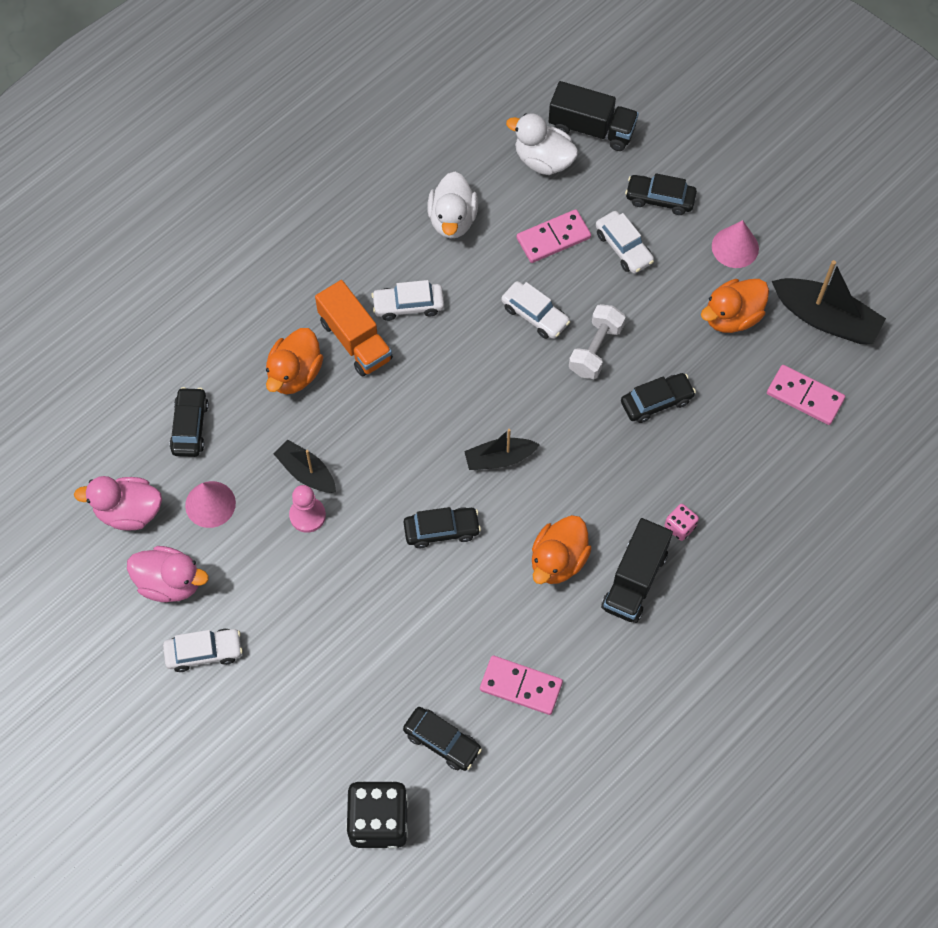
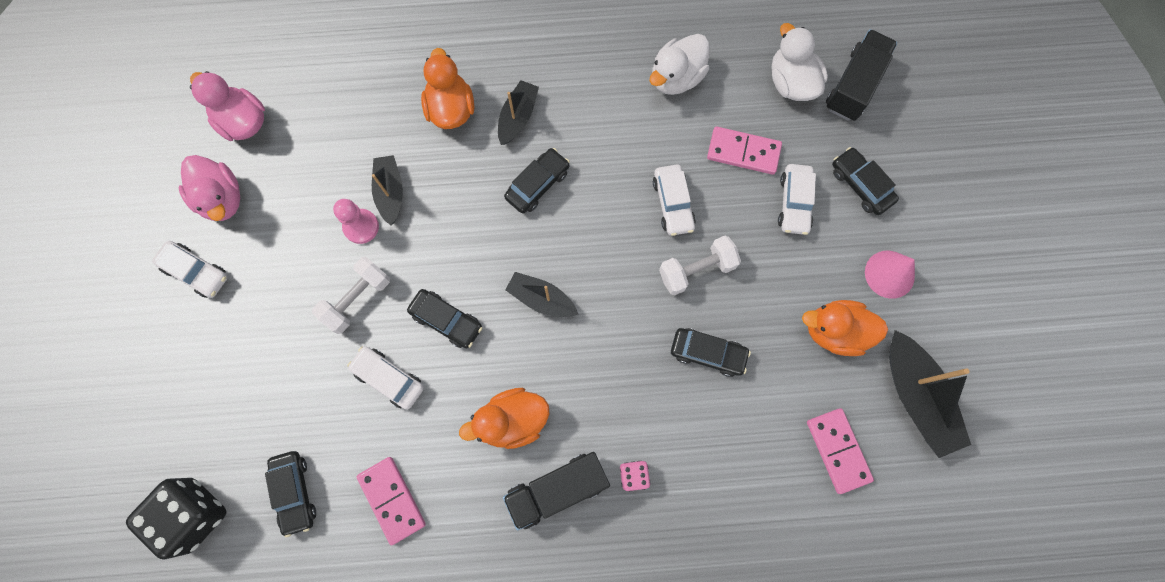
camera: 40 degrees right, 10 degrees up
(190, 427) = (341, 91): black car -> black car (538, 184)
(210, 504) = (302, 161): pink cone -> none
(295, 374) = (451, 109): orange duck -> orange duck turned 105 degrees clockwise
(355, 340) = (518, 117): orange truck -> black boat
(356, 569) = (357, 299): none -> white dumbbell
(408, 305) = (582, 120): white car -> white car (389, 378)
(591, 128) = (854, 85): black truck -> black truck turned 120 degrees counterclockwise

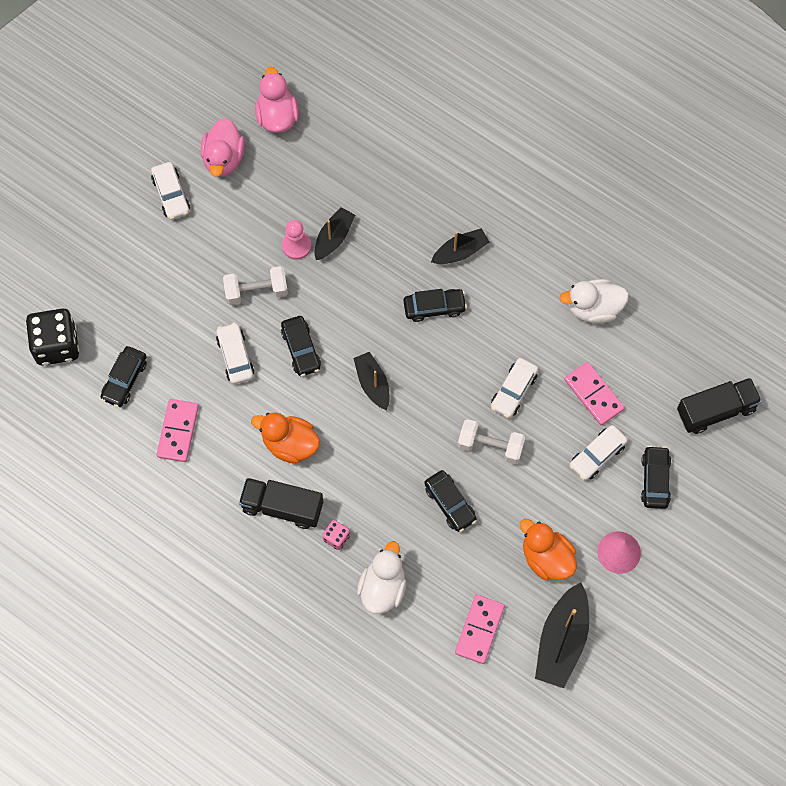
camera: 40 degrees right, 5 degrees down
(451, 109) = (420, 211): orange duck -> none
(791, 82) = (672, 374): white duck -> white duck (382, 587)

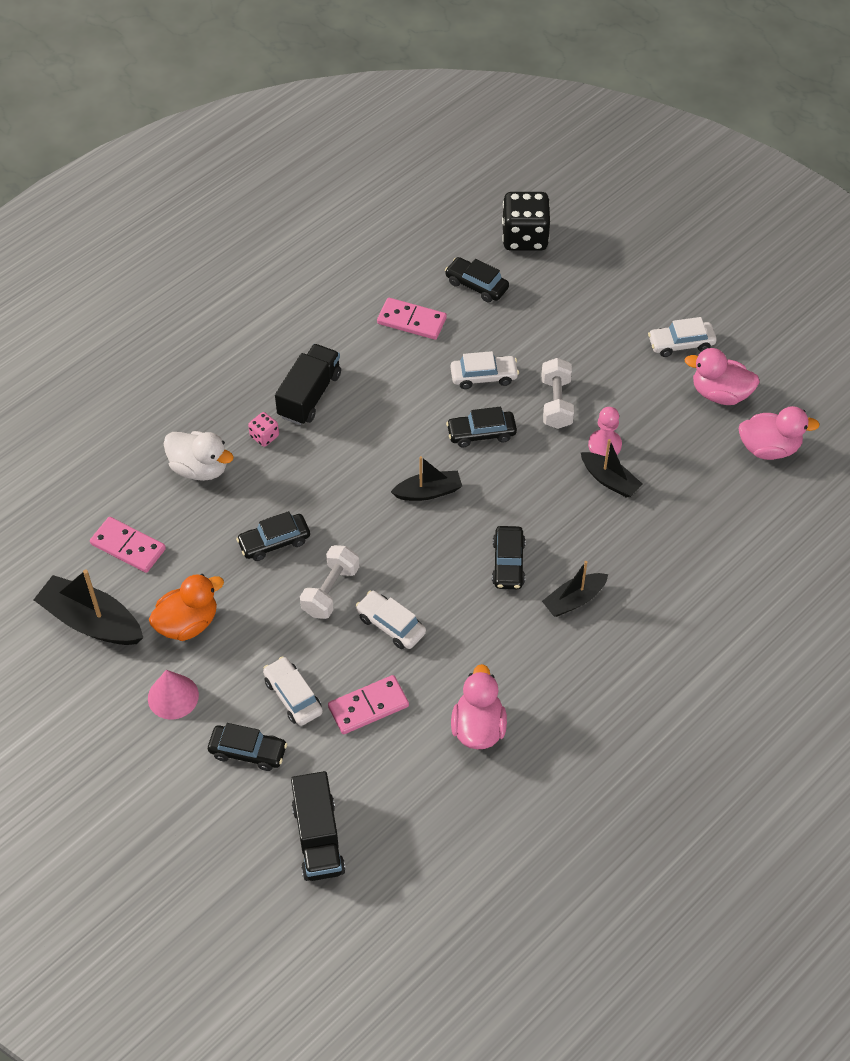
camera: 100 degrees right, 15 degrees down
(290, 444) = (376, 410): orange duck -> none
(460, 251) = (574, 600): black boat -> black boat turned 75 degrees clockwise
(593, 308) = (478, 727): white duck -> pink duck

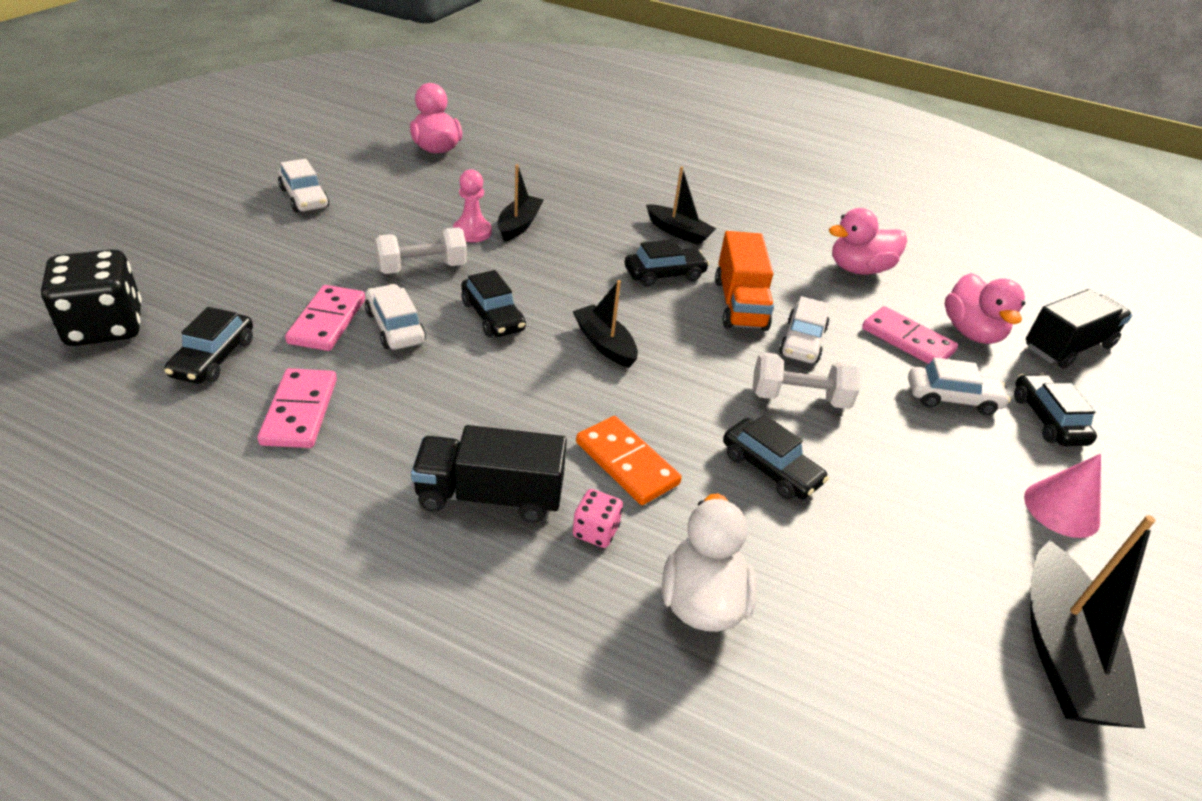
camera: 115 degrees left, 15 degrees down
(128, 547) = (908, 652): pink domino -> pink domino (327, 321)
(188, 623) = (958, 527): orange duck -> none
(293, 696) = (952, 398): white car -> white car turned 120 degrees counterclockwise
(309, 467) = (627, 463): none -> orange domino
(452, 602) = (739, 304): none -> orange truck
(720, 393) = (373, 174): pink duck -> pink duck (971, 332)

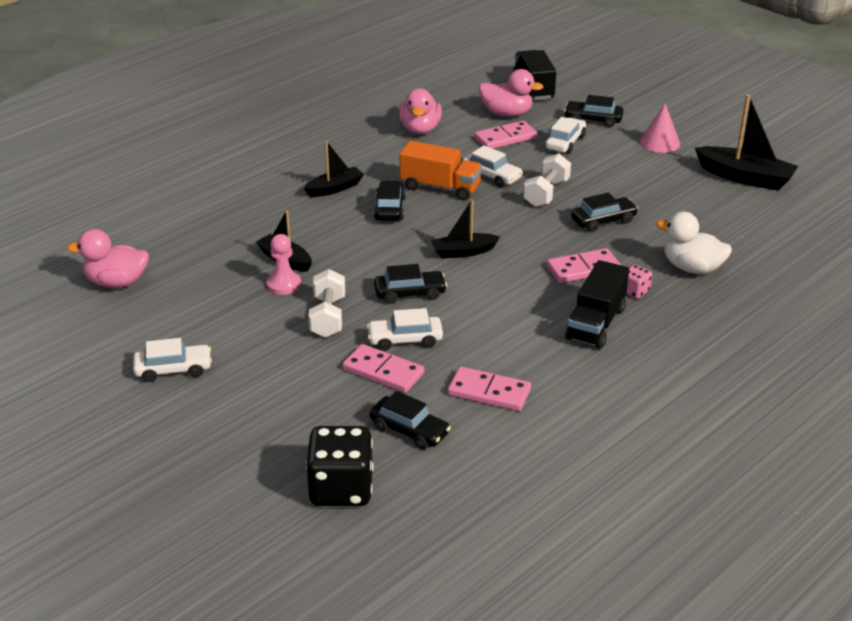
camera: 65 degrees left, 5 degrees down
(627, 463) = (583, 269): orange domino -> pink domino

